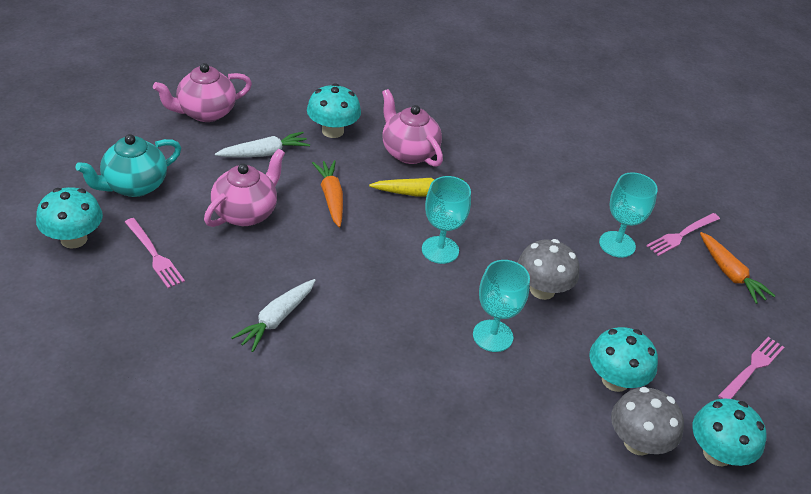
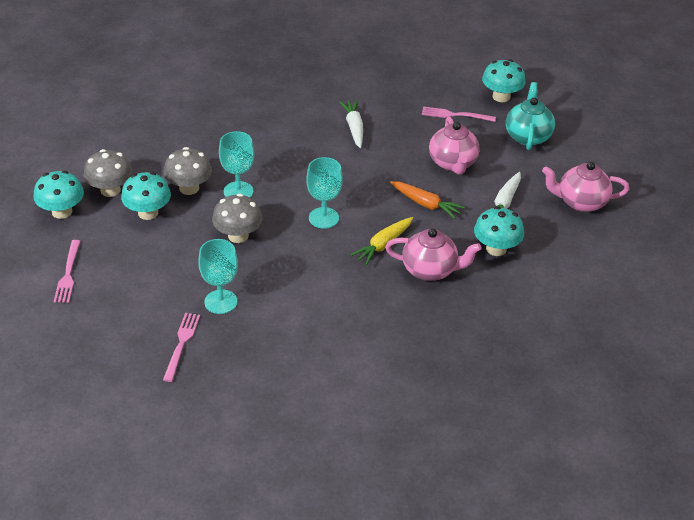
camera: 140 degrees right, 0 degrees up
(205, 112) = (581, 202): pink teapot -> pink teapot turned 105 degrees counterclockwise
(542, 378) = (189, 188): none -> grey mushroom
(730, 274) = (124, 335): orange carrot -> none

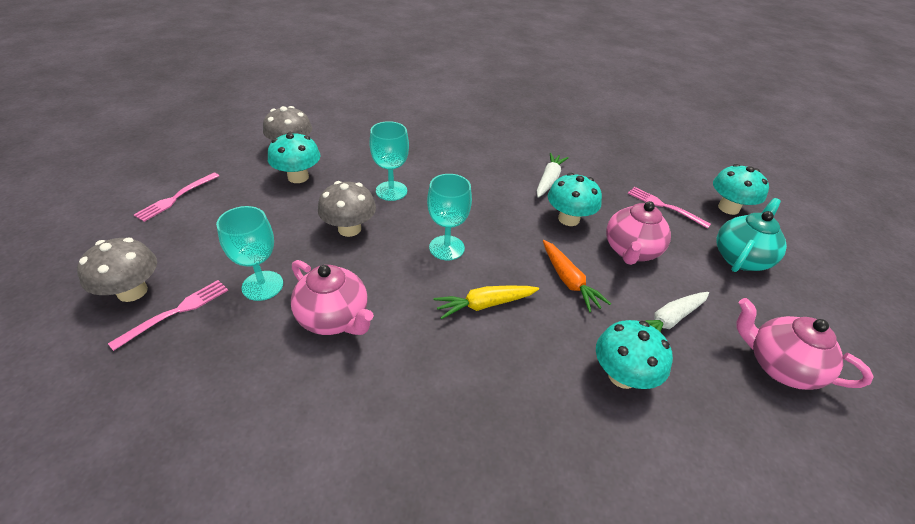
camera: 30 degrees right, 0 degrees up
(62, 212) = (237, 149): turquoise mushroom -> turquoise mushroom (568, 219)
(189, 188) = (353, 172): grey mushroom -> grey mushroom (132, 291)
(430, 270) = (516, 362): pink teapot -> pink teapot (334, 318)

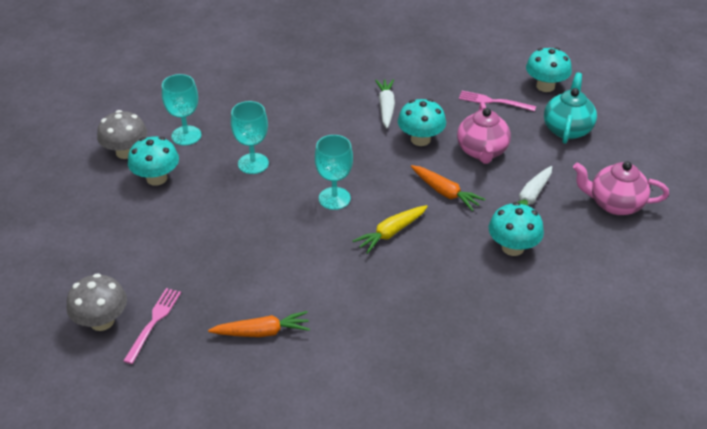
camera: 20 degrees left, 0 degrees up
(176, 198) = (59, 235): pink fork -> none
(262, 285) = (206, 279): turquoise goblet -> turquoise goblet (186, 135)
(270, 368) = (262, 332): none -> orange carrot
(334, 318) = (283, 282): pink teapot -> none
(349, 229) = (241, 210): grey mushroom -> none

